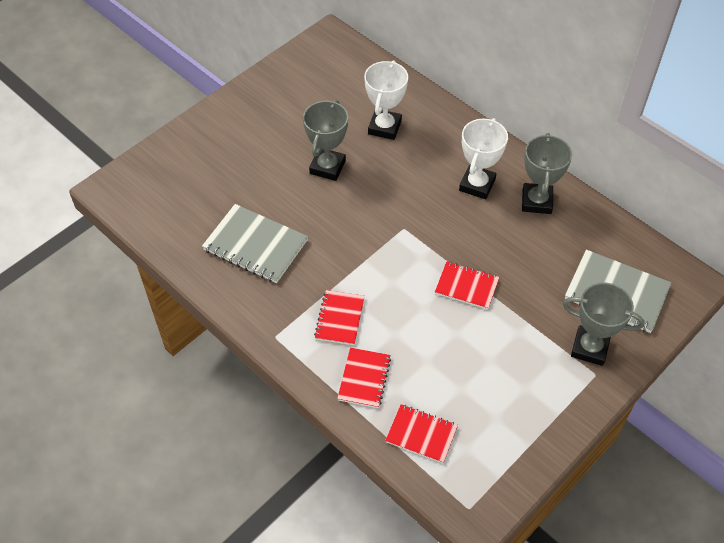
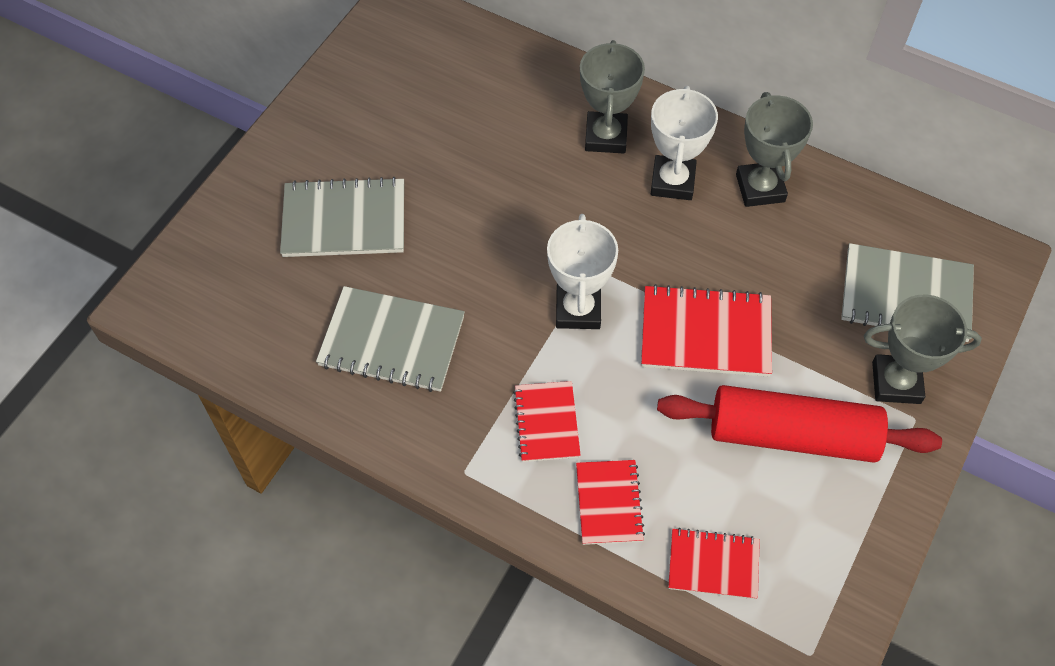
camera: 15 degrees left, 5 degrees up
(250, 164) = (344, 220): none -> grey notebook
(327, 167) = (457, 201): grey trophy -> grey trophy (606, 136)
(384, 127) = (518, 124): white trophy -> white trophy (578, 310)
(466, 286) = (705, 333): red notebook -> red notebook, size x1.61
(504, 365) = (792, 435): none -> red rolling pin

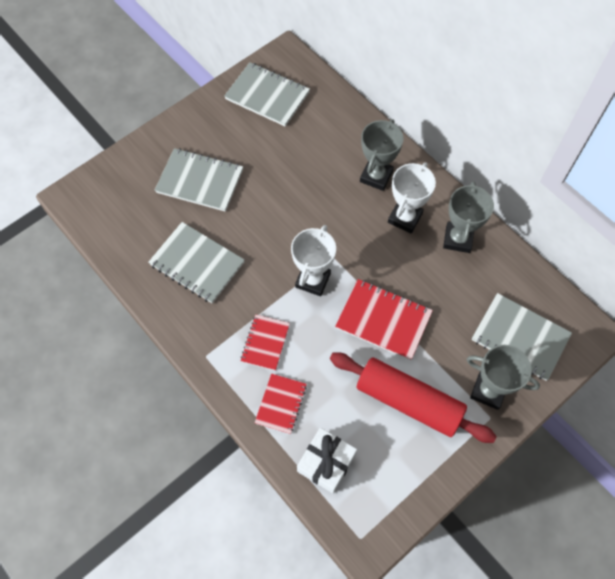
camera: 20 degrees right, 5 degrees up
(395, 69) = (267, 96): none -> grey notebook
(713, 564) = (326, 463): red notebook -> white gift

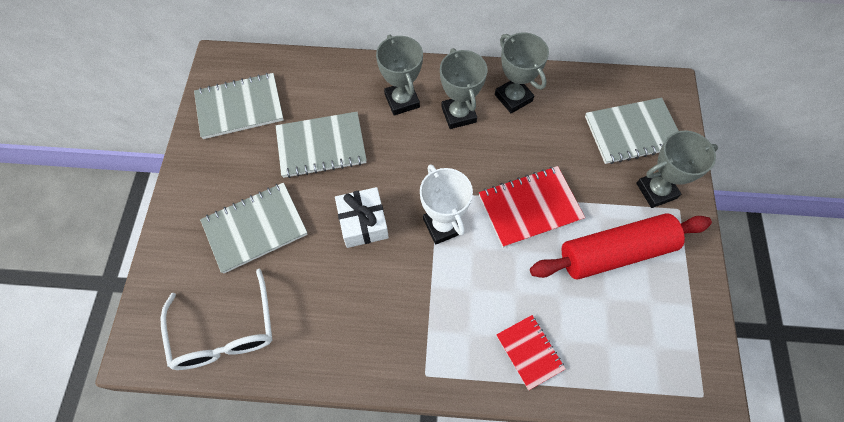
camera: 45 degrees left, 0 degrees up
(124, 226) = (224, 331): none -> white glasses
(197, 264) = (330, 302): grey notebook -> grey notebook (321, 146)
(265, 343) = (462, 314): red notebook -> none
(326, 463) = (614, 363): white gift -> white gift (363, 223)
(405, 218) = (458, 114): white trophy -> grey trophy

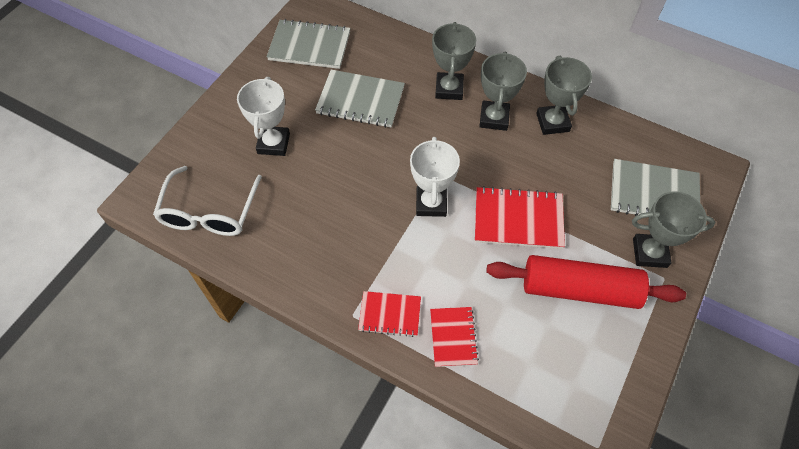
camera: 25 degrees right, 5 degrees down
(255, 228) = (273, 143): grey notebook -> white trophy
(363, 223) = (363, 174): white gift -> none
(460, 357) = (390, 314): none -> red notebook

